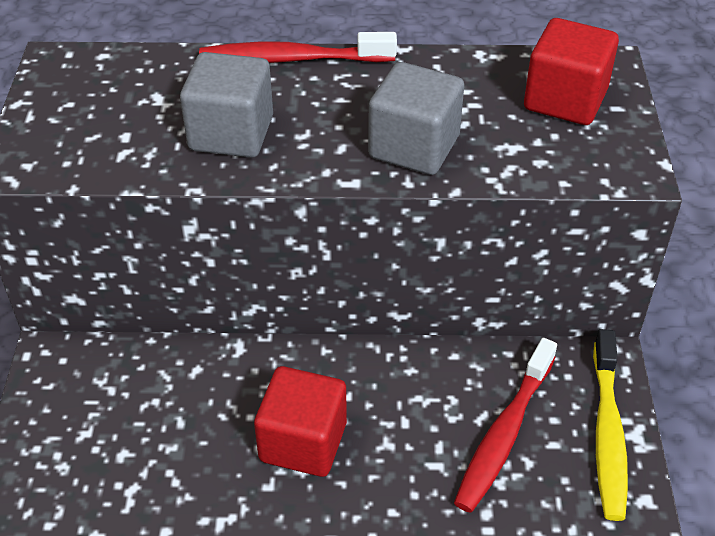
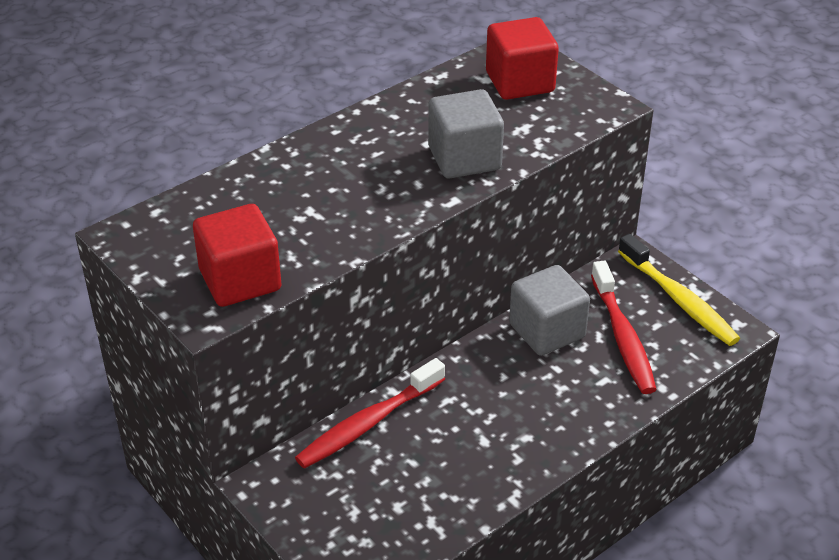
camera: 40 degrees left, 5 degrees down
(231, 133) = (332, 213): grey cube -> grey cube (547, 331)
(292, 59) = (306, 144): red toothbrush -> red toothbrush (368, 423)
(303, 442) = (508, 420): red cube -> red cube (240, 280)

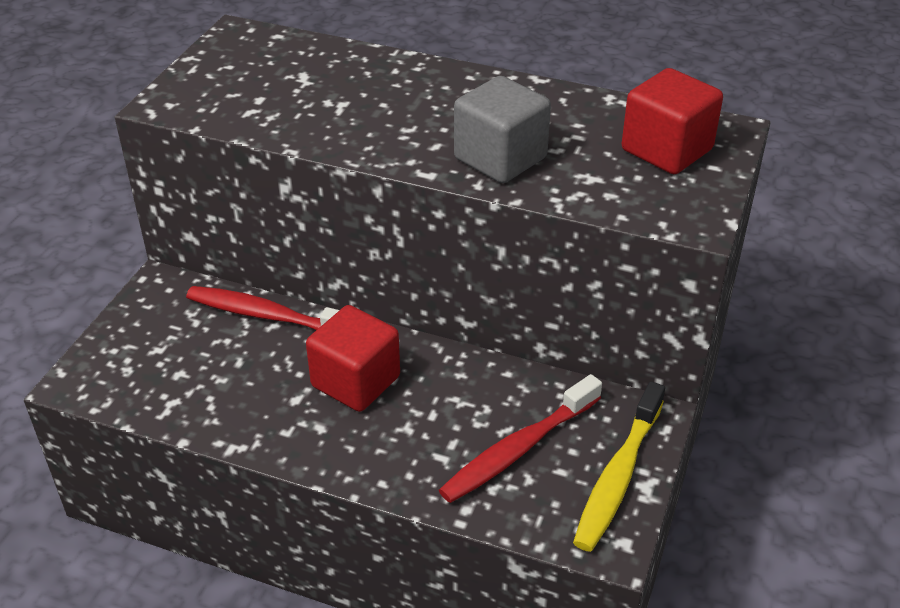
camera: 60 degrees right, 0 degrees up
(240, 280) = (219, 103): red cube -> red cube (356, 381)
(547, 331) = (480, 387): grey cube -> none

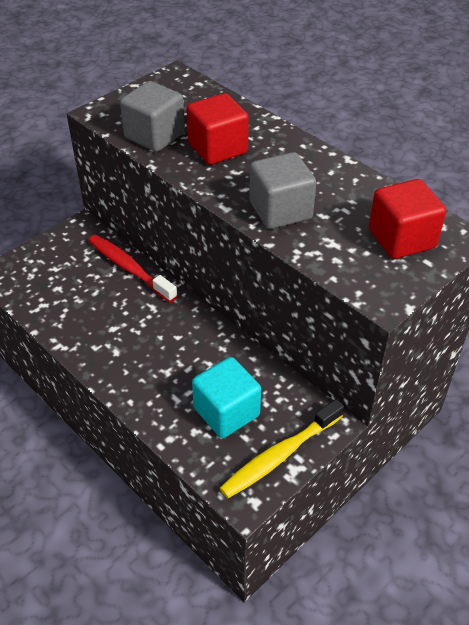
camera: 25 degrees right, 5 degrees up
(266, 113) = (154, 136): none -> grey cube
(356, 381) = (155, 329): red cube -> red cube (218, 148)
(518, 449) = (226, 412): red toothbrush -> turquoise cube

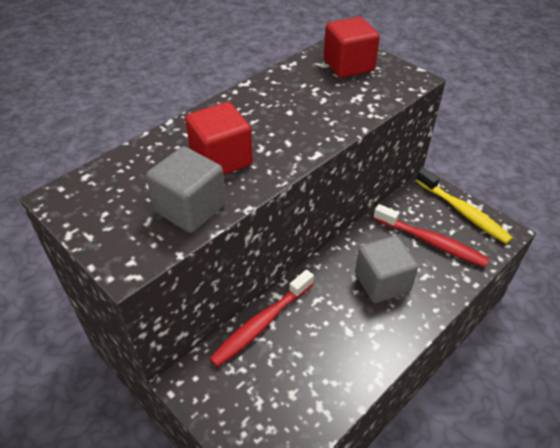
camera: 90 degrees left, 0 degrees up
(226, 412) = (431, 242): turquoise cube -> red toothbrush
(280, 210) = (319, 121): grey cube -> grey cube (382, 282)

